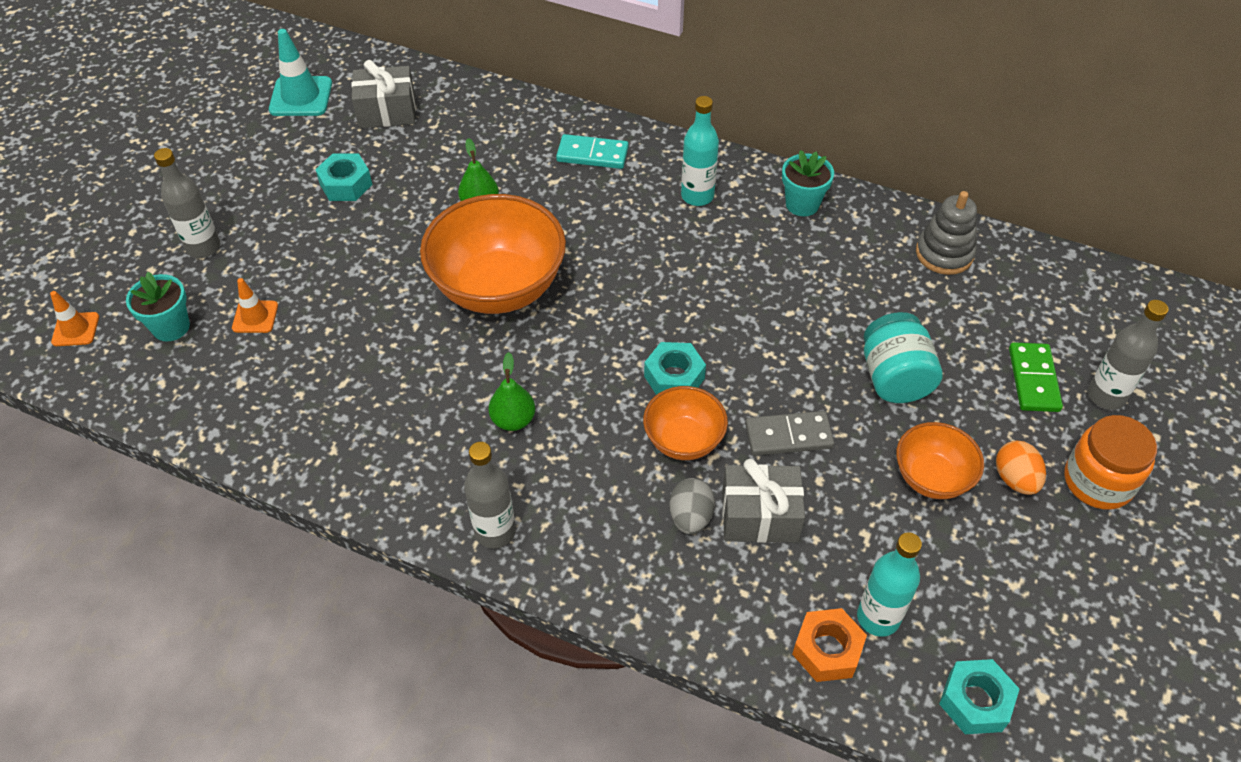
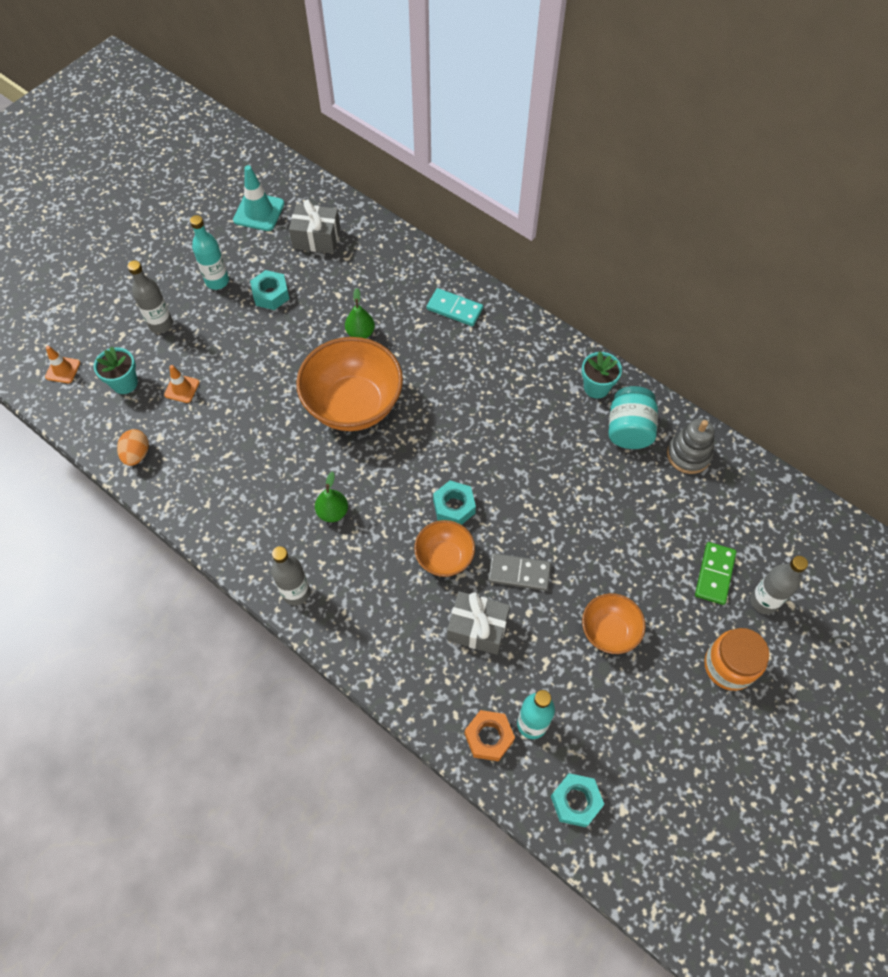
camera: 15 degrees right, 10 degrees up
(690, 517) = (430, 616): grey egg -> none
(697, 196) = (520, 362): turquoise bottle -> turquoise bottle (217, 281)
(894, 378) = (612, 547): turquoise jar -> turquoise jar (629, 429)
(1015, 479) = (669, 648): orange egg -> orange egg (137, 454)

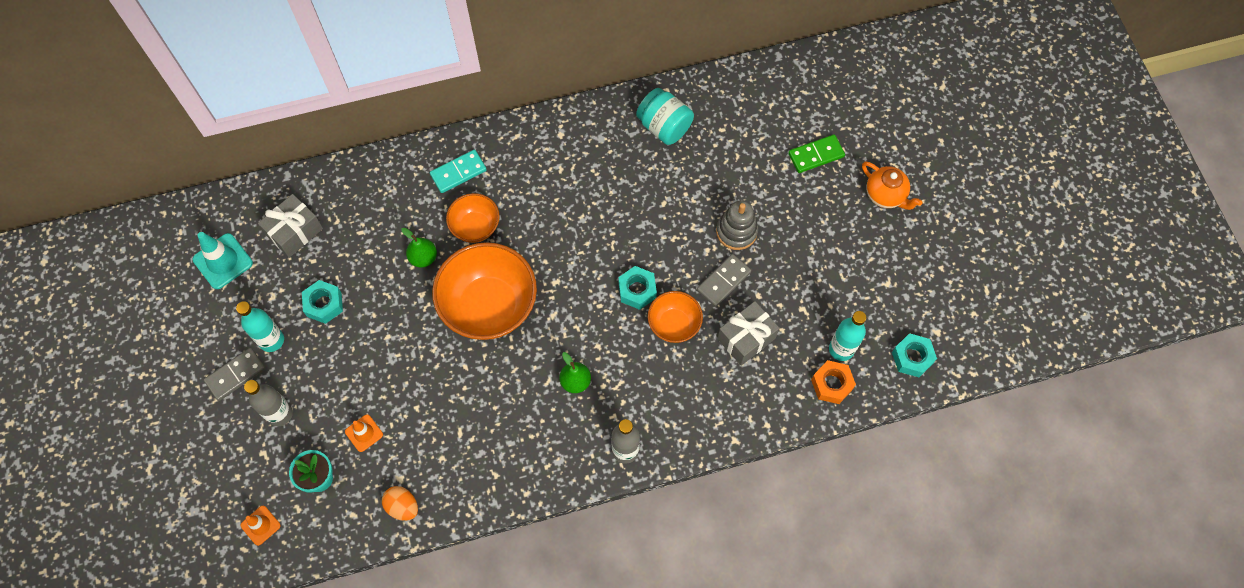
camera: 55 degrees left, 5 degrees up
(173, 278) = (235, 375): none -> grey domino
(596, 387) = (611, 122): turquoise flower pot -> none
(609, 631) = (809, 252): orange bowl -> orange bowl (475, 227)
(688, 455) = (714, 103): grey stacking toy -> grey stacking toy (736, 231)
(714, 574) = (816, 155): green domino -> green domino turned 75 degrees counterclockwise
(729, 666) = (885, 195): orange jar -> orange teapot
(763, 601) = (856, 140): grey bottle -> none

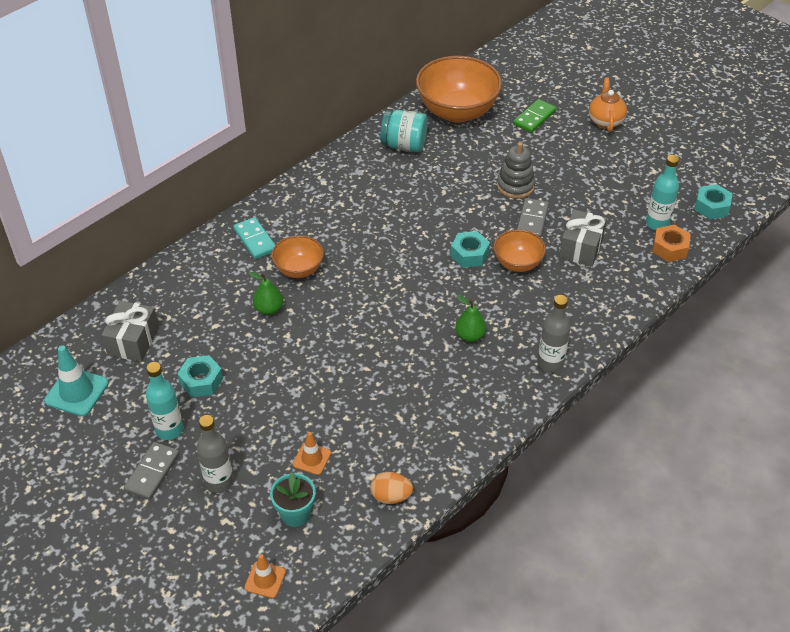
camera: 30 degrees left, 20 degrees down
(458, 172) = (255, 240): turquoise domino -> turquoise domino turned 60 degrees counterclockwise
(489, 306) = (354, 317): orange bowl -> orange bowl (457, 112)
(885, 195) = (605, 121): orange teapot -> orange teapot turned 105 degrees counterclockwise

